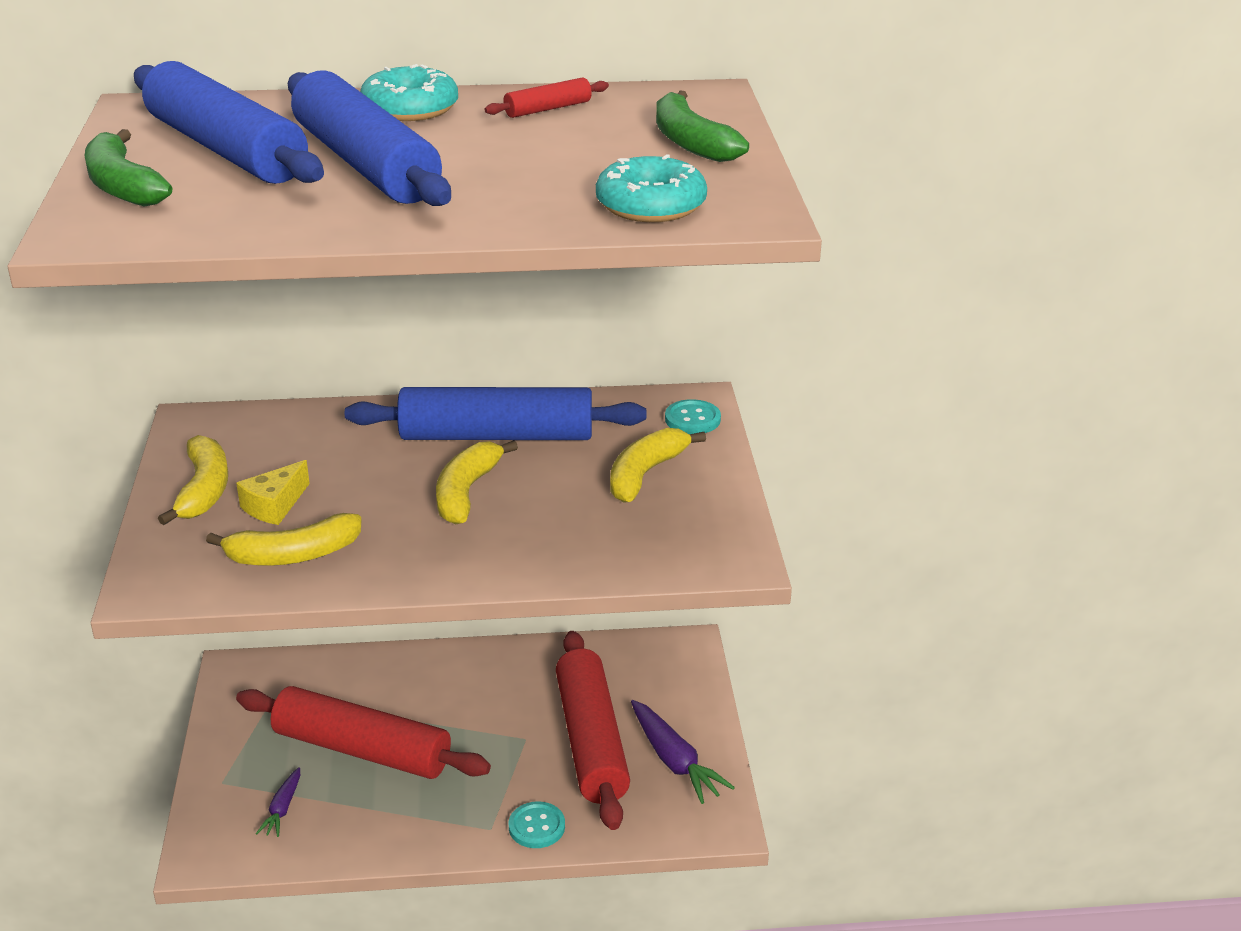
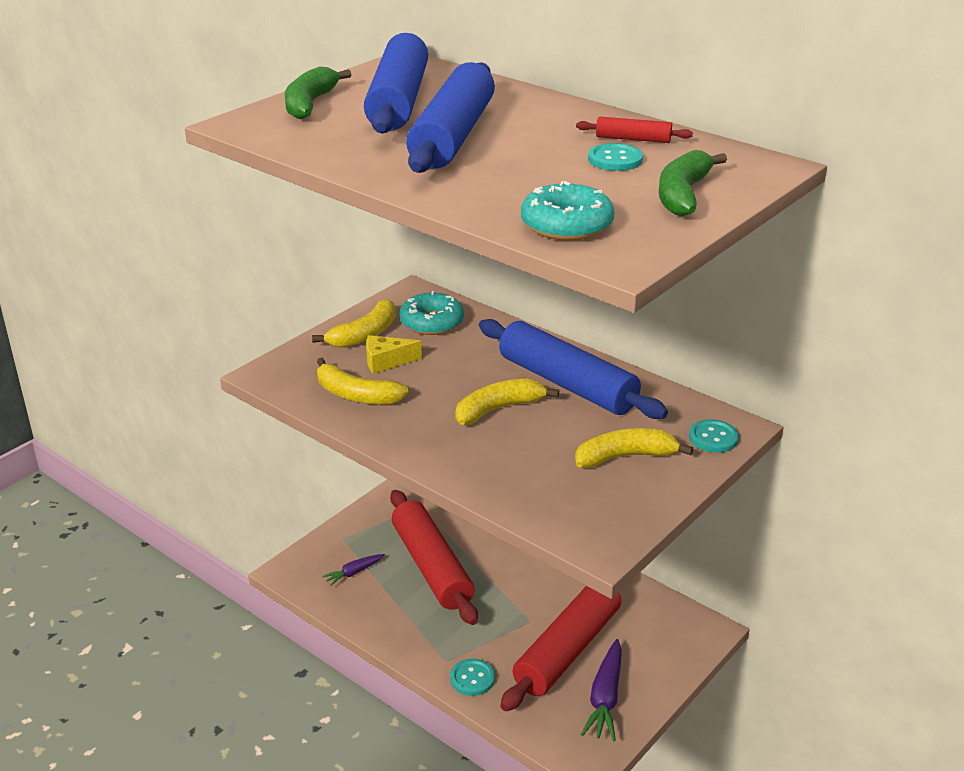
camera: 45 degrees right, 0 degrees up
(410, 108) = (548, 110): turquoise donut -> turquoise donut (432, 322)
(570, 133) = (615, 159): none -> turquoise button

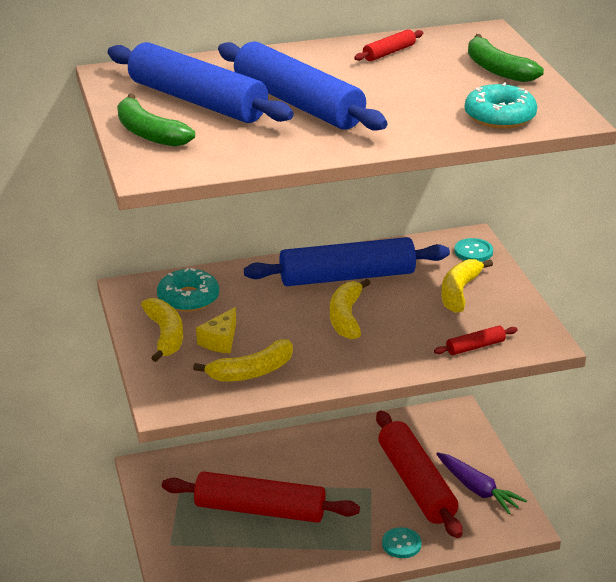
camera: 55 degrees left, 0 degrees up
(354, 572) = (221, 556): purple carrot -> none
(538, 503) = (475, 347): none -> red rolling pin
(615, 159) = (415, 69): turquoise button -> none

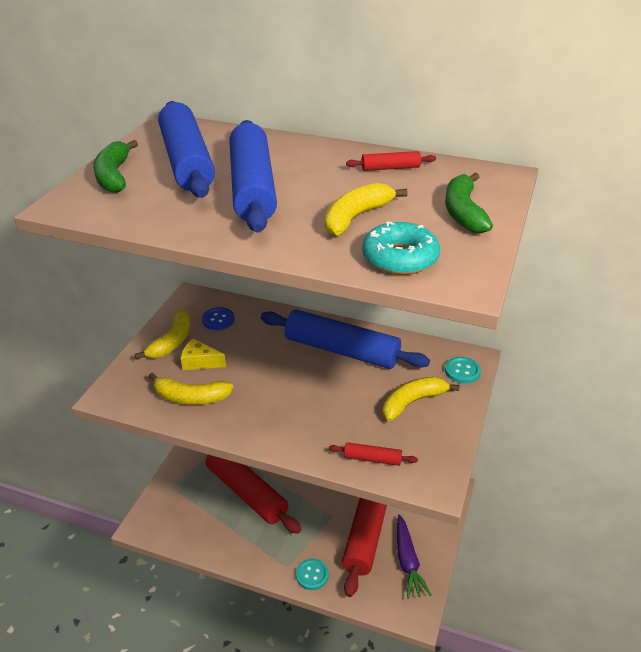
camera: 35 degrees right, 5 degrees up
(188, 298) = (218, 320): turquoise donut -> blue button
(220, 340) = (200, 362): yellow cheese -> yellow cheese turned 45 degrees clockwise
(346, 317) = (303, 384): yellow banana -> yellow banana (356, 217)

